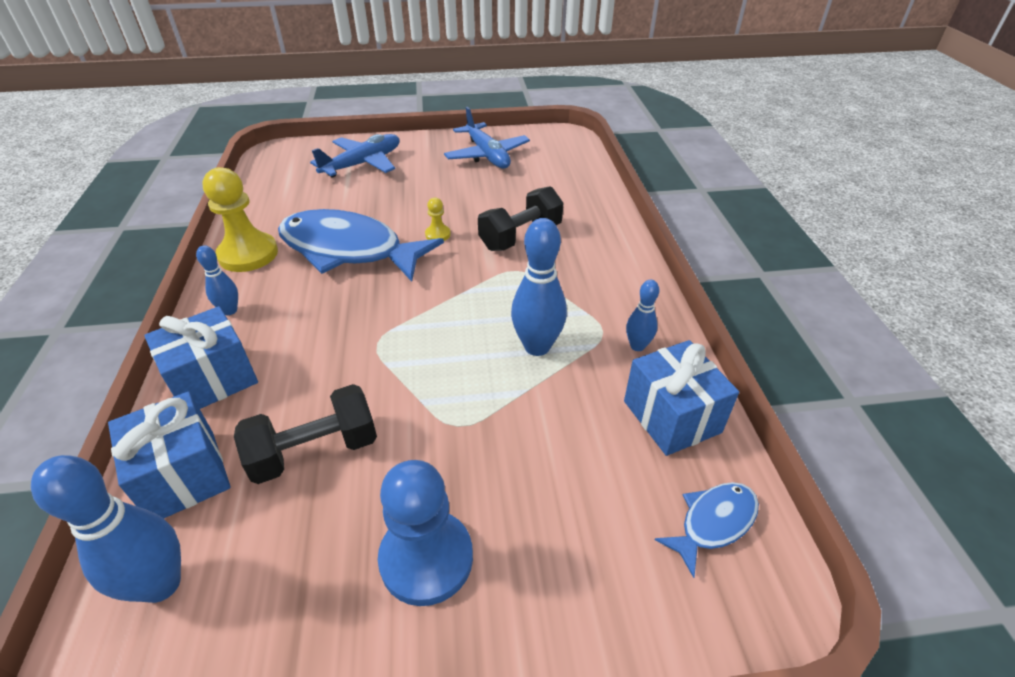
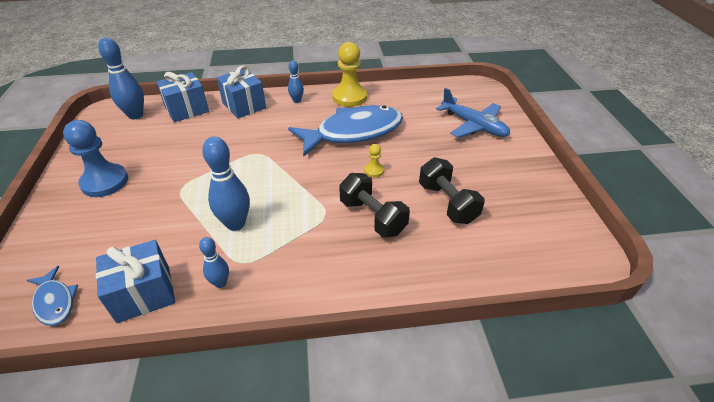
camera: 90 degrees right, 0 degrees up
(315, 451) = (184, 142): black dumbbell -> black dumbbell (447, 203)
(349, 250) = (353, 132): blue fish -> blue fish turned 45 degrees clockwise
(487, 155) = (515, 195): blue plane -> none

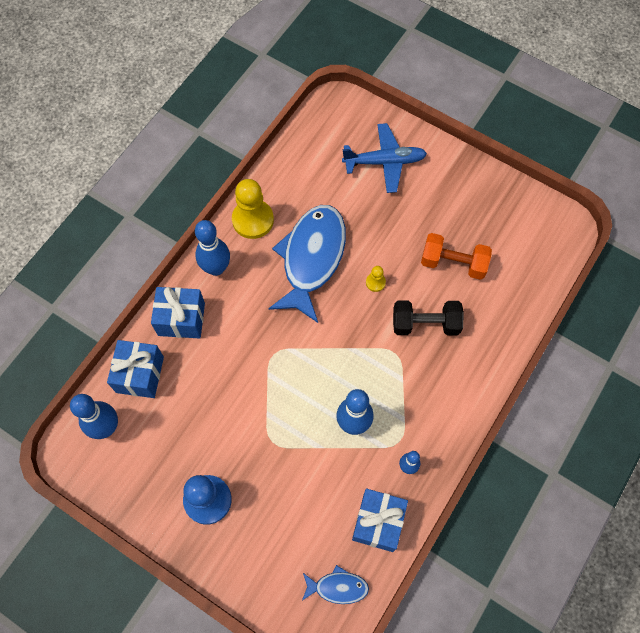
camera: 50 degrees left, 25 degrees up
(297, 100) = (216, 268): blue bowling pin -> blue bowling pin, size x1.78
(447, 203) = (453, 263): black dumbbell -> orange dumbbell

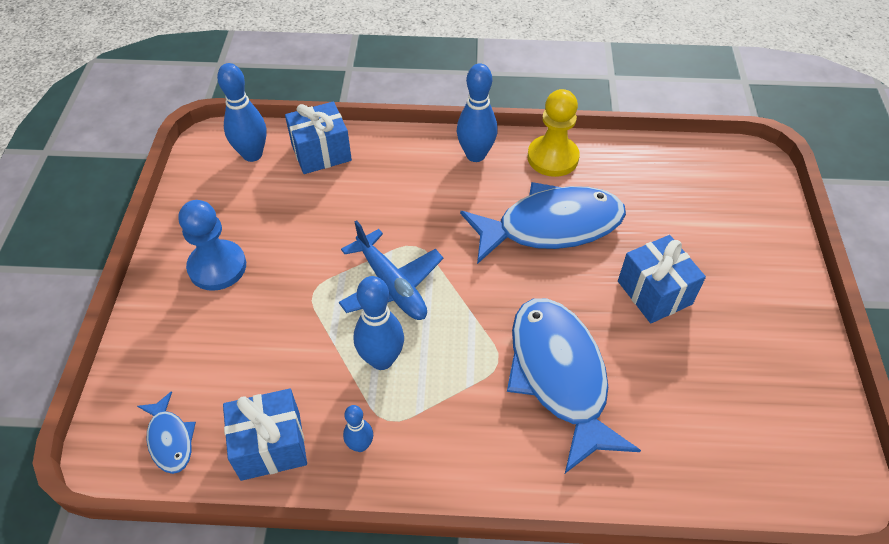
camera: 60 degrees right, 15 degrees down
(181, 319) = (400, 155): blue gift -> blue gift (654, 292)
(375, 282) = (571, 299): yellow pawn -> none
(385, 162) = (729, 236): blue plane -> blue plane (392, 285)
(425, 324) = (559, 376): black dumbbell -> blue fish
(453, 263) = (664, 369): orange dumbbell -> none

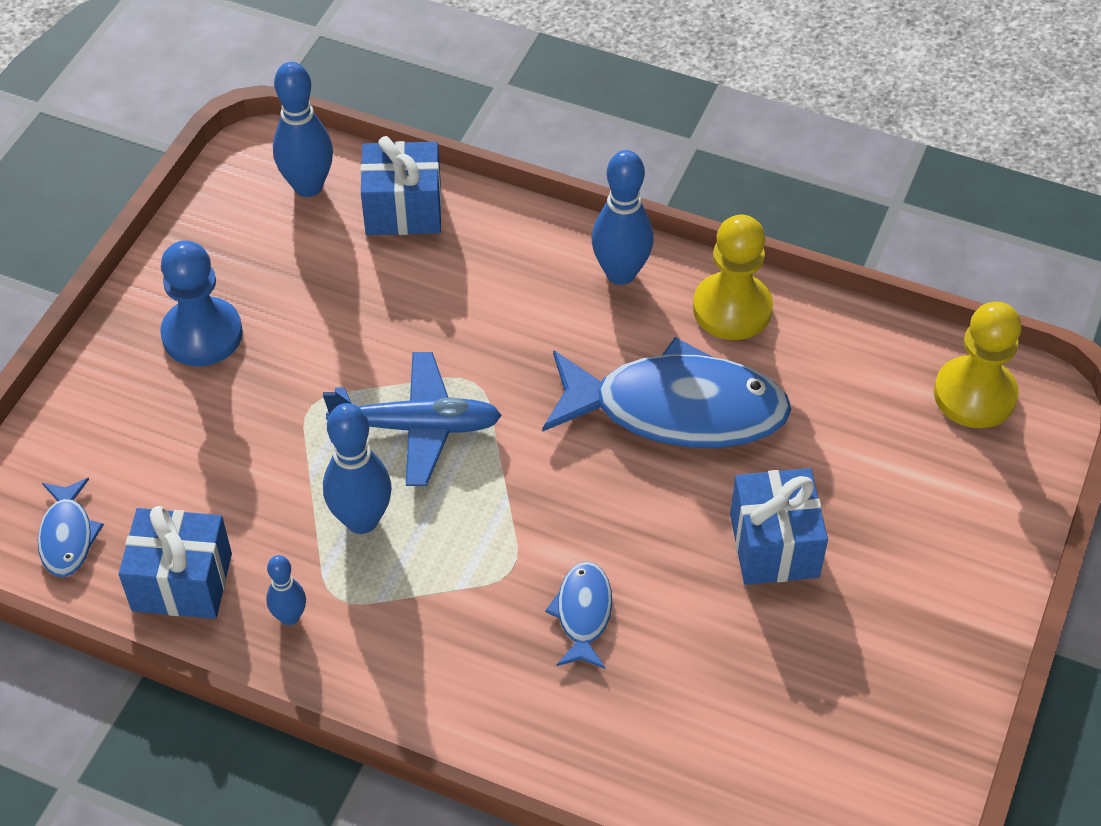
camera: 20 degrees right, 0 degrees up
(392, 285) = (417, 427): blue plane -> blue plane turned 75 degrees counterclockwise
(559, 376) = (583, 614): blue fish -> blue fish, size x0.46
(717, 168) = (974, 395): none -> yellow pawn

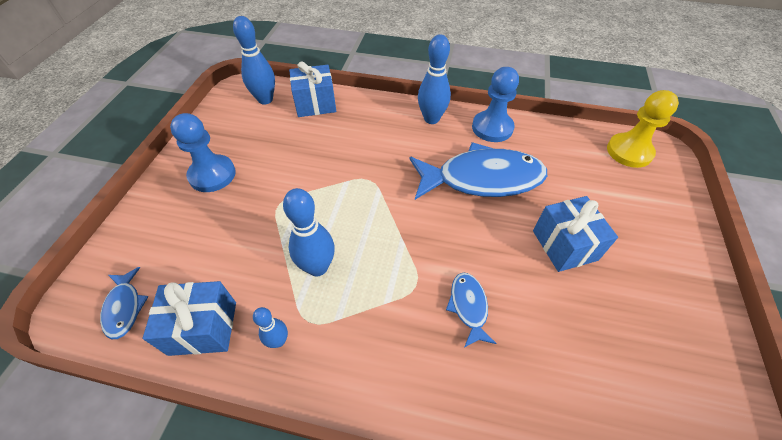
camera: 10 degrees left, 0 degrees up
(417, 427) = (342, 207): blue plane -> none
(732, 309) = (492, 128): yellow pawn -> blue pawn

